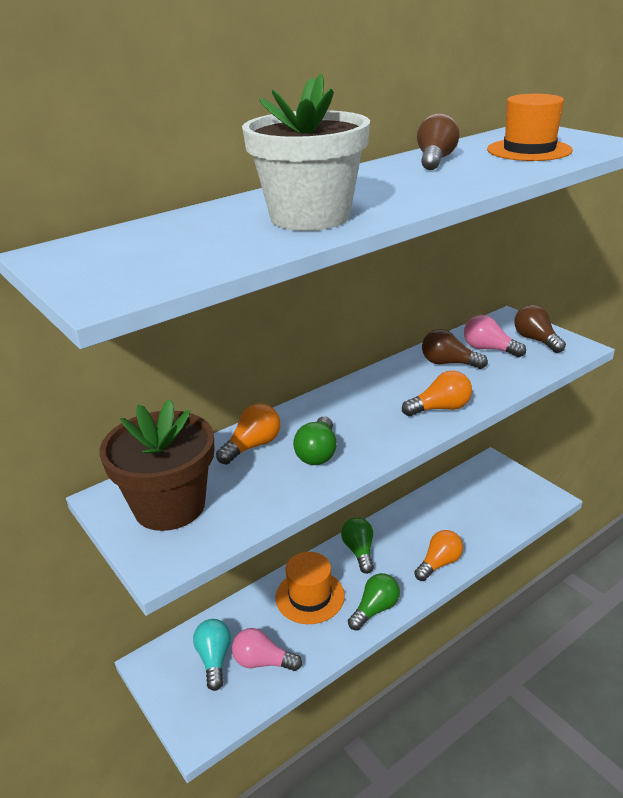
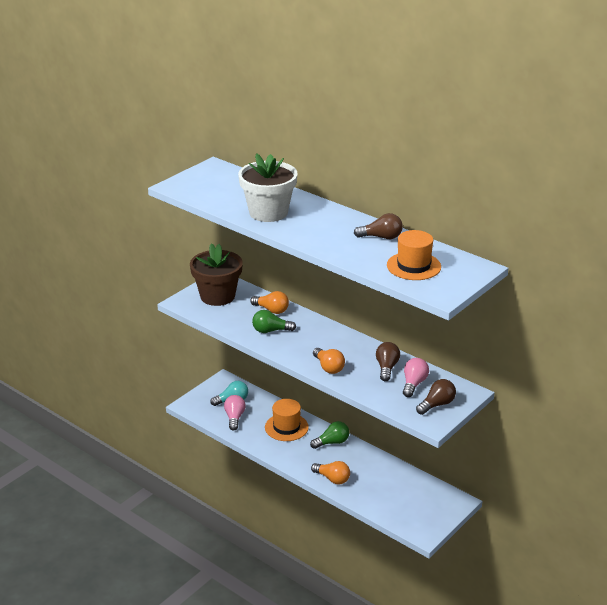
camera: 75 degrees right, 0 degrees up
(375, 609) = (284, 454): green light bulb -> none

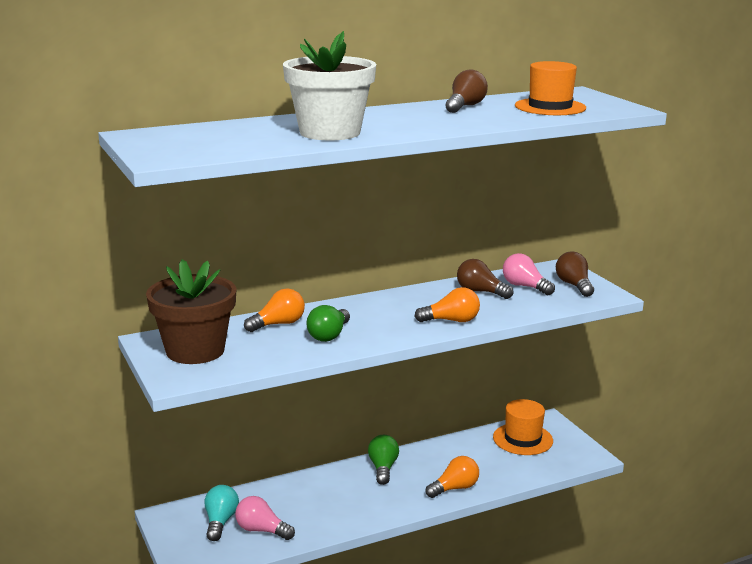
camera: 65 degrees left, 10 degrees down
(286, 427) = (322, 493): orange hat -> orange hat (522, 439)

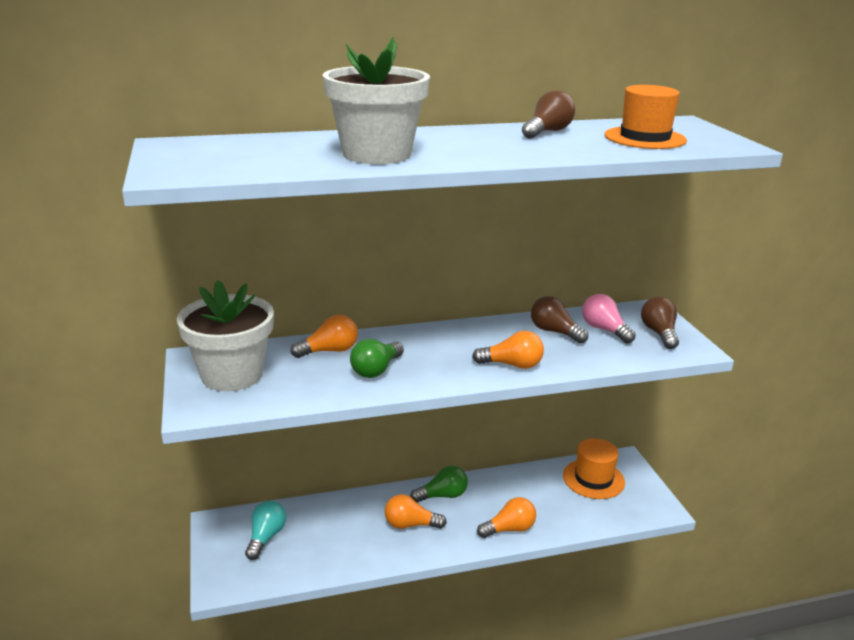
camera: 10 degrees right, 5 degrees up
(195, 351) = (232, 375): brown flower pot -> white flower pot
(261, 530) = (302, 553): pink light bulb -> none
(359, 495) = (410, 524): none -> orange light bulb
(383, 468) = (442, 495): green light bulb -> green light bulb turned 60 degrees clockwise

